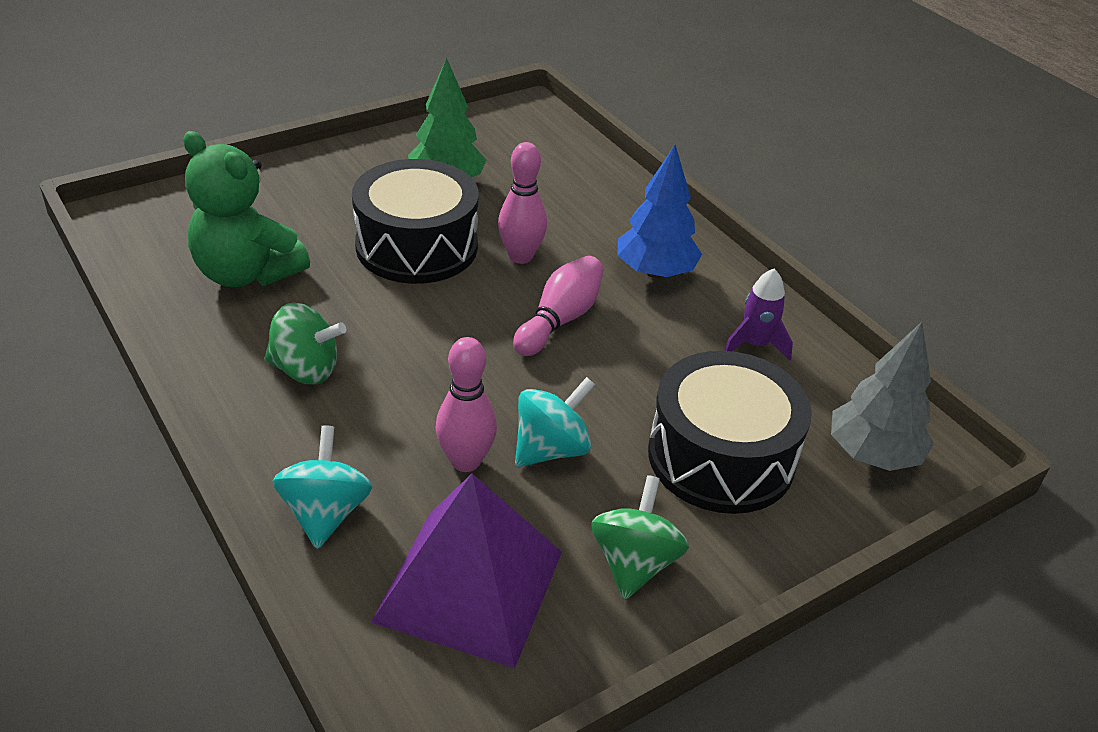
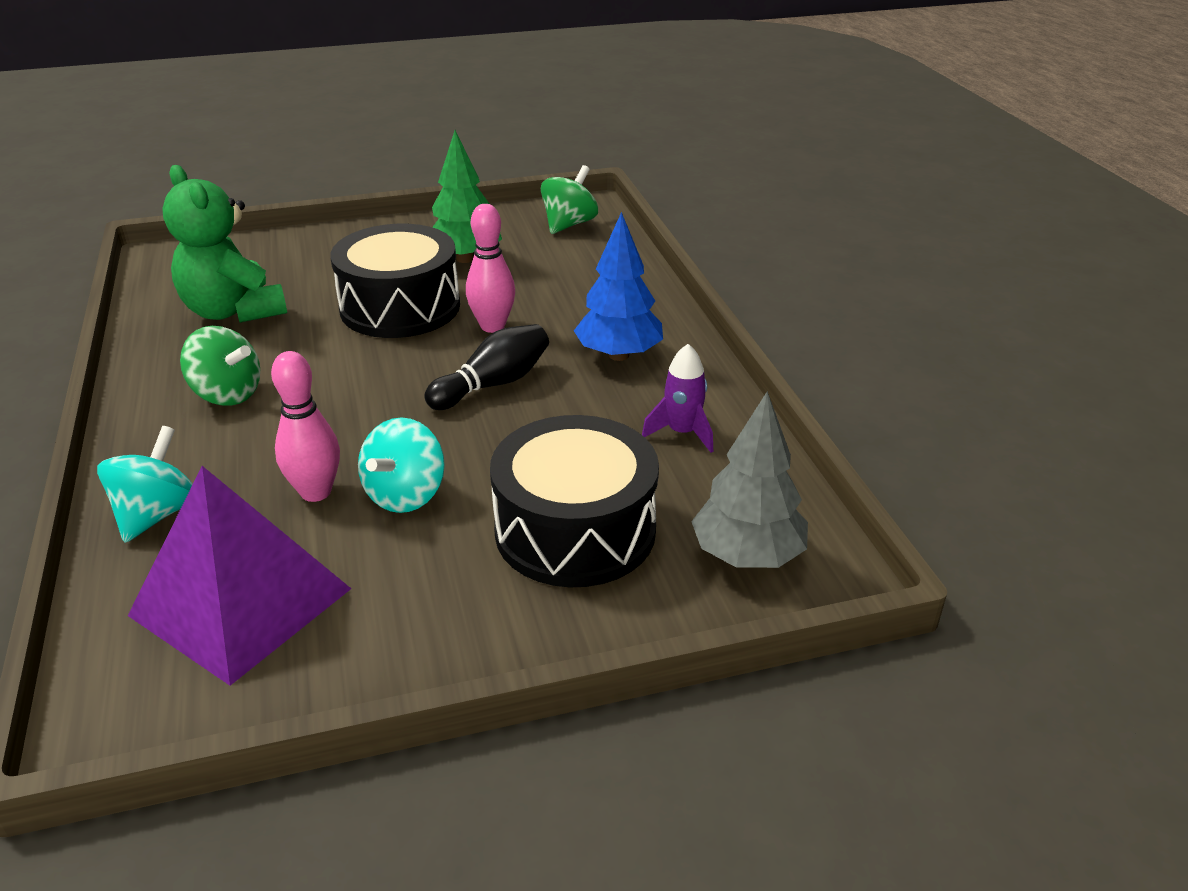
camera: 20 degrees right, 5 degrees down
(551, 449) = (405, 495): turquoise spinning top -> turquoise spinning top turned 135 degrees clockwise
(559, 320) = (493, 384): pink bowling pin -> black bowling pin
(634, 563) = (417, 612): green spinning top -> green spinning top (569, 224)

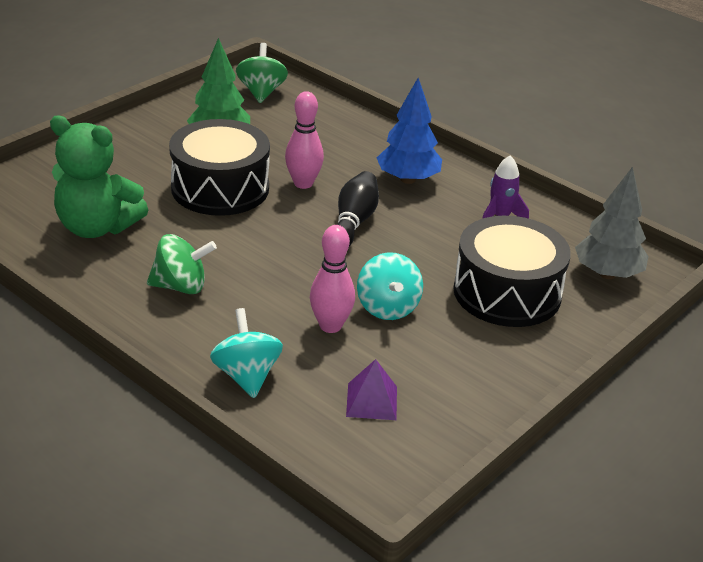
camera: 35 degrees left, 0 degrees up
(240, 602) = (371, 401): purple pyramid -> purple pyramid, size x0.46

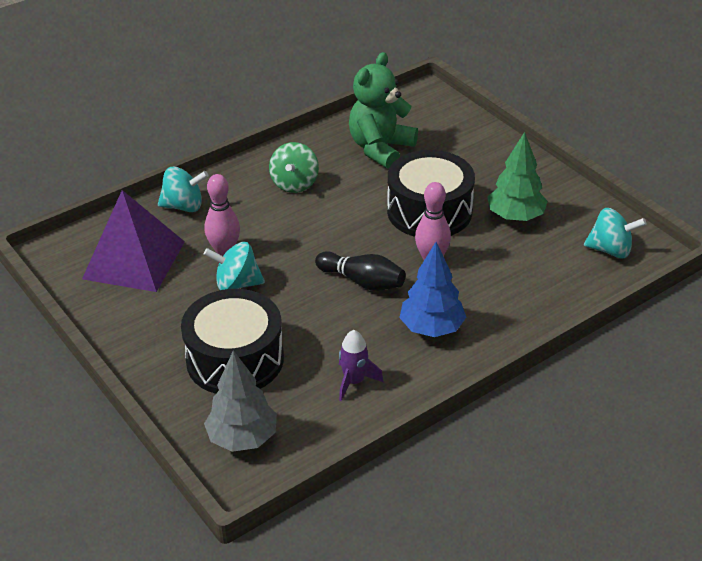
camera: 105 degrees right, 5 degrees up
(261, 92) = (610, 250): green spinning top -> turquoise spinning top
(371, 401) = (134, 260): purple pyramid -> purple pyramid, size x2.17

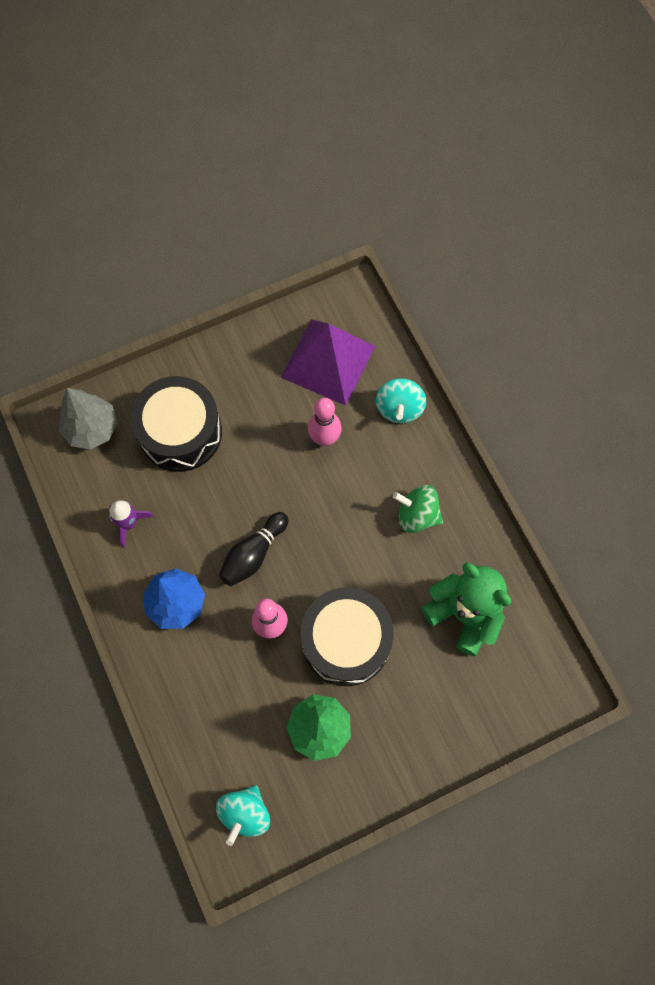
camera: 100 degrees right, 30 degrees up
(237, 284) = (275, 444): turquoise spinning top -> none

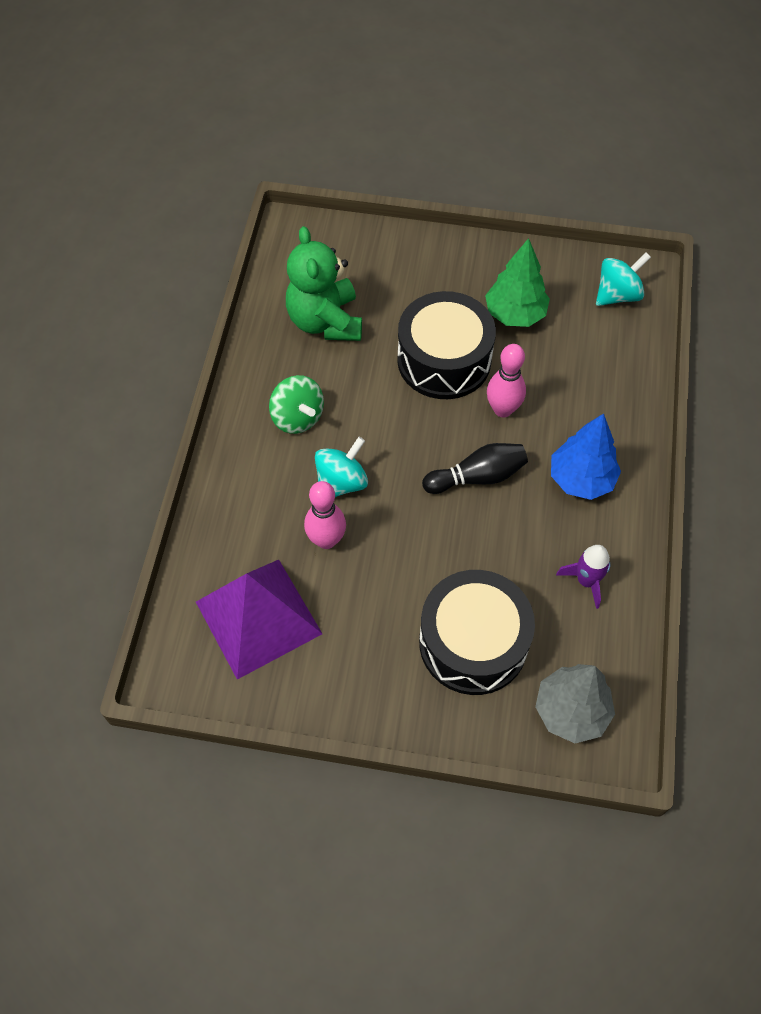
camera: 145 degrees left, 10 degrees down
(399, 408) = (228, 521): turquoise spinning top -> turquoise spinning top (341, 482)

